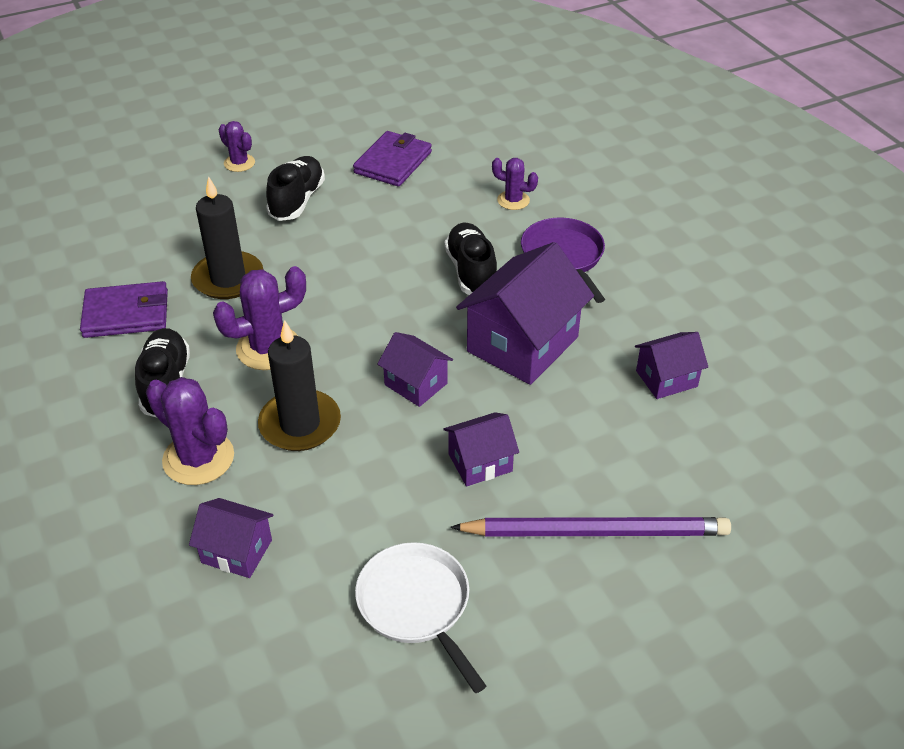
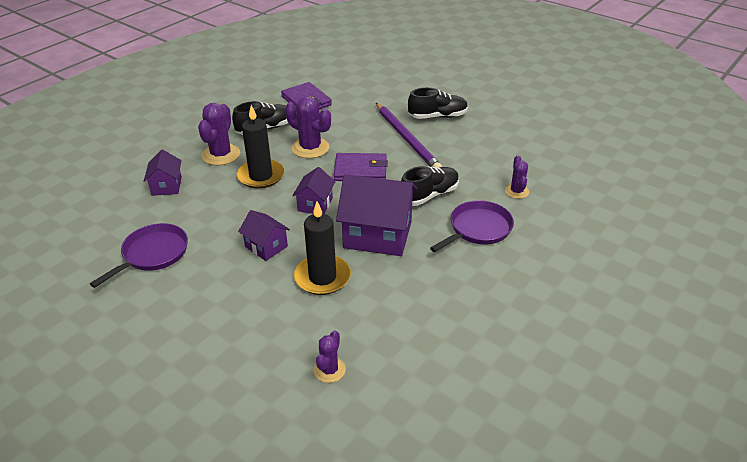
camera: 65 degrees right, 5 degrees down
(228, 278) = (354, 118): black candle -> black candle (322, 277)
(239, 163) = (452, 89): purple cactus -> purple cactus (329, 370)
(393, 162) = (507, 135): purple wallet -> purple wallet (360, 170)
(416, 605) = (153, 254): white pan -> purple pan
(596, 531) = (233, 309): purple pencil -> purple pencil (407, 139)
(666, 379) = (390, 308): purple house -> none

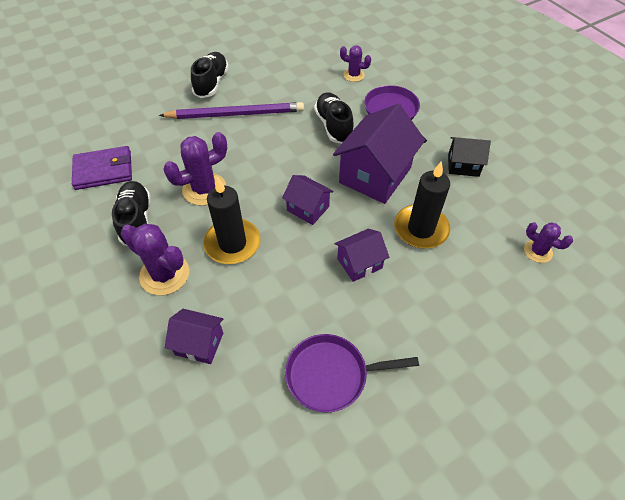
camera: 70 degrees left, 15 degrees up
(153, 254) = (331, 375): purple pan -> purple pan turned 60 degrees counterclockwise
(360, 170) = (269, 160): purple wallet -> none
(428, 294) = (463, 165): none -> black house

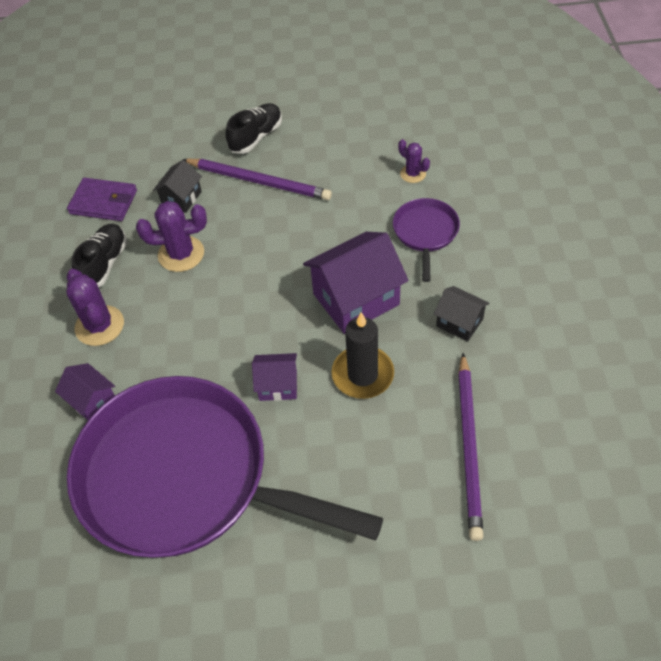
camera: 30 degrees right, 0 degrees up
(176, 146) = (181, 198): none -> black house
(232, 243) = (174, 319): black candle -> none
(308, 208) = (265, 310): purple house -> none
(331, 375) = (183, 477): purple pan -> purple pan, size x2.41
(333, 126) = (350, 228): black shoe -> none
(538, 251) = (469, 447): purple cactus -> purple pencil

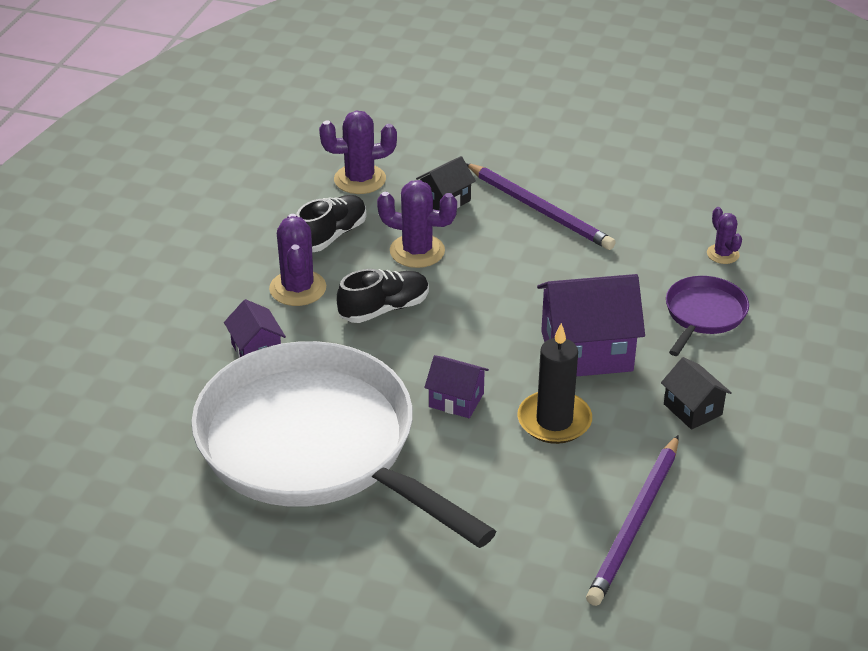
camera: 20 degrees right, 15 degrees down
(103, 202) = (360, 179): purple wallet -> purple cactus
(183, 477) = (314, 445): purple pan -> white pan
(256, 137) = (560, 167): black shoe -> black shoe (384, 309)

